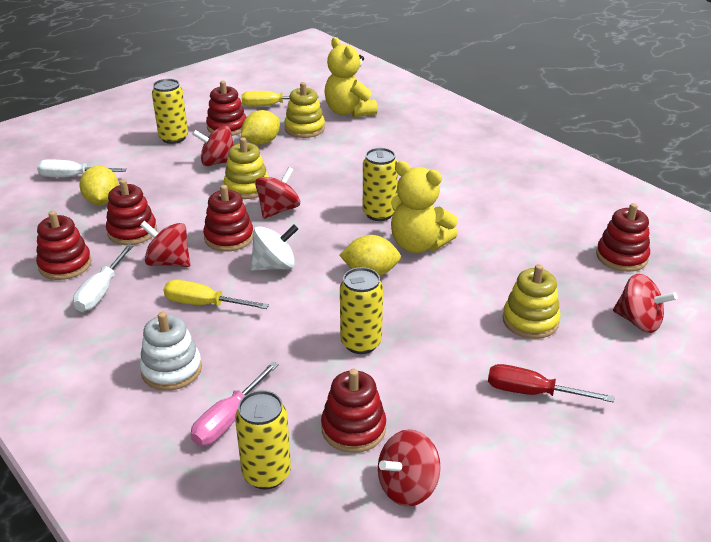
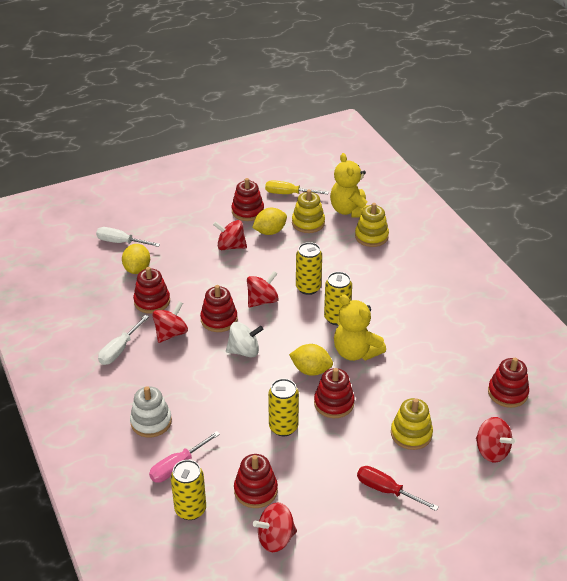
camera: 15 degrees right, 5 degrees up
(65, 265) = (100, 322): red stacking toy -> red stacking toy (334, 403)
(169, 262) = (171, 333): red spinning top -> red spinning top turned 90 degrees clockwise
(173, 138) = (204, 216): yellow can -> yellow can (308, 288)
(204, 304) = (186, 374): yellow screwdriver -> none
(247, 187) = (245, 275): yellow stacking toy -> yellow stacking toy (371, 236)

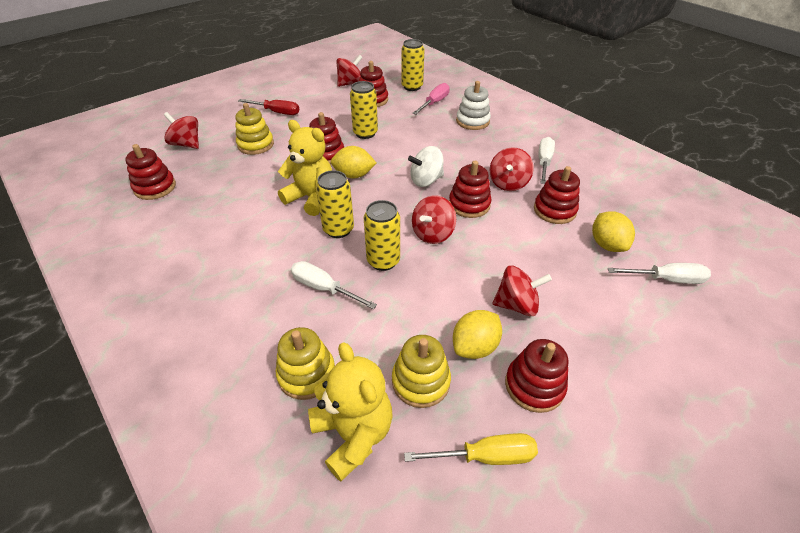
camera: 165 degrees right, 5 degrees up
(355, 277) = (324, 288): none -> white screwdriver

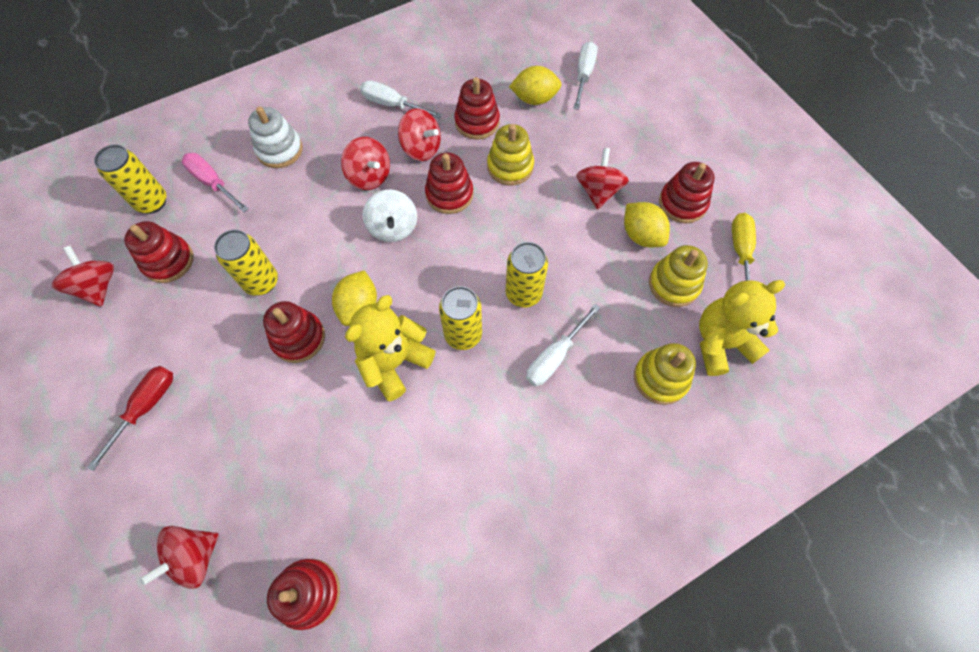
camera: 80 degrees left, 20 degrees up
(256, 145) = (237, 439): yellow stacking toy -> yellow stacking toy (510, 167)
(432, 234) = (490, 239): red spinning top -> red spinning top (369, 176)

